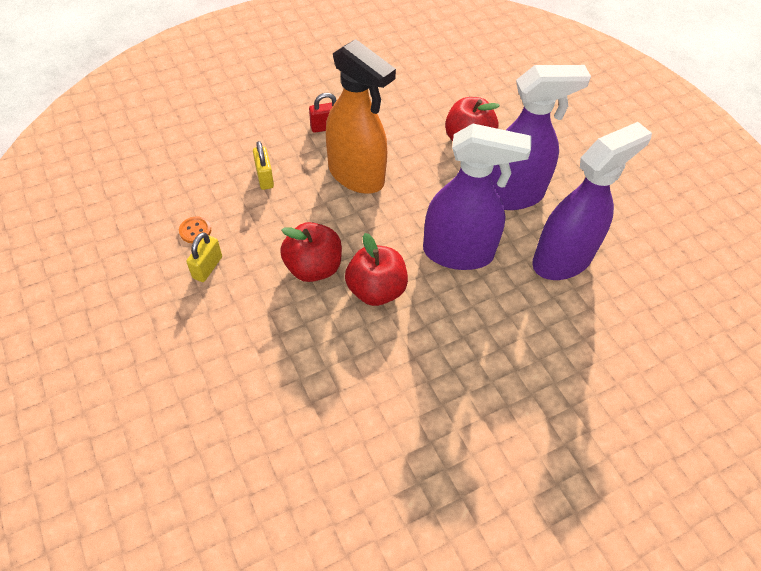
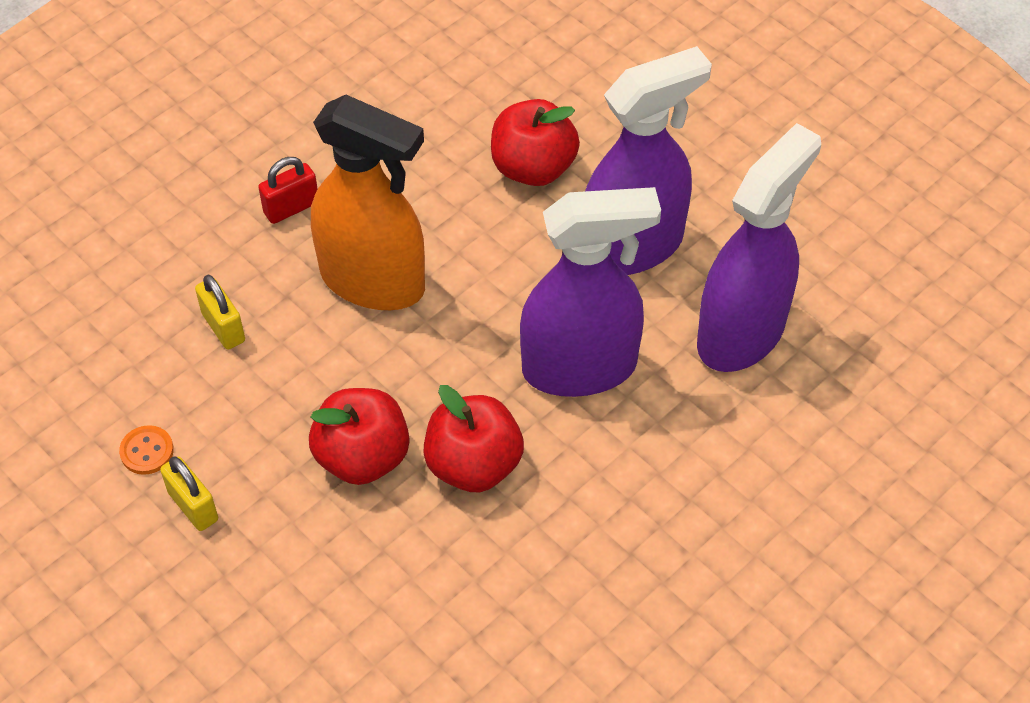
camera: 15 degrees left, 0 degrees up
(207, 267) = (193, 506): yellow padlock -> yellow padlock turned 45 degrees counterclockwise

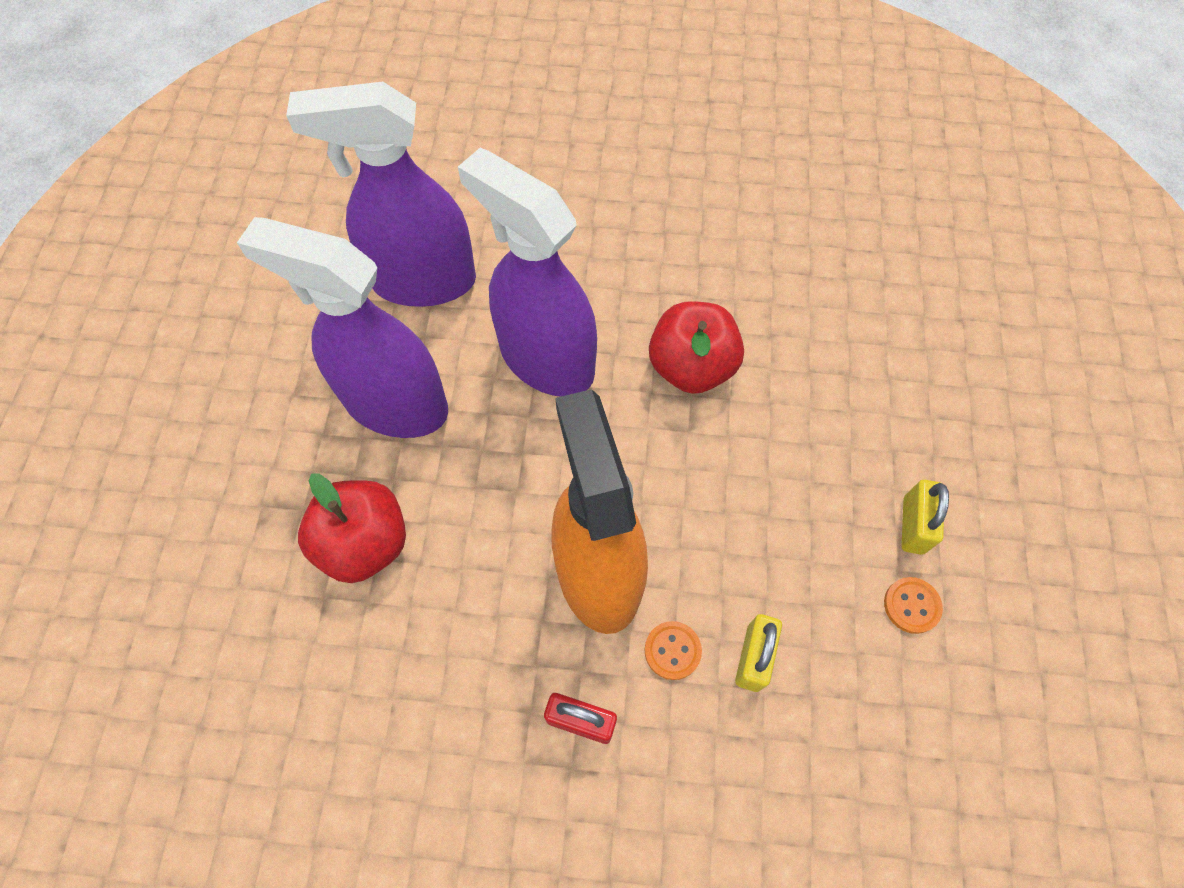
camera: 130 degrees left, 10 degrees up
(278, 286) = (672, 651): none -> orange button
(362, 457) = (757, 443): red apple -> none

